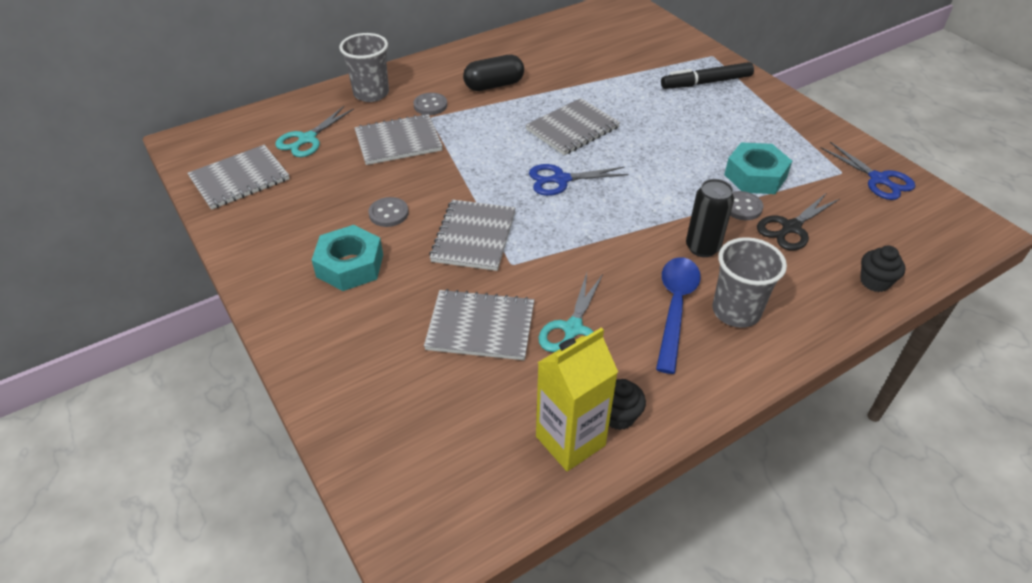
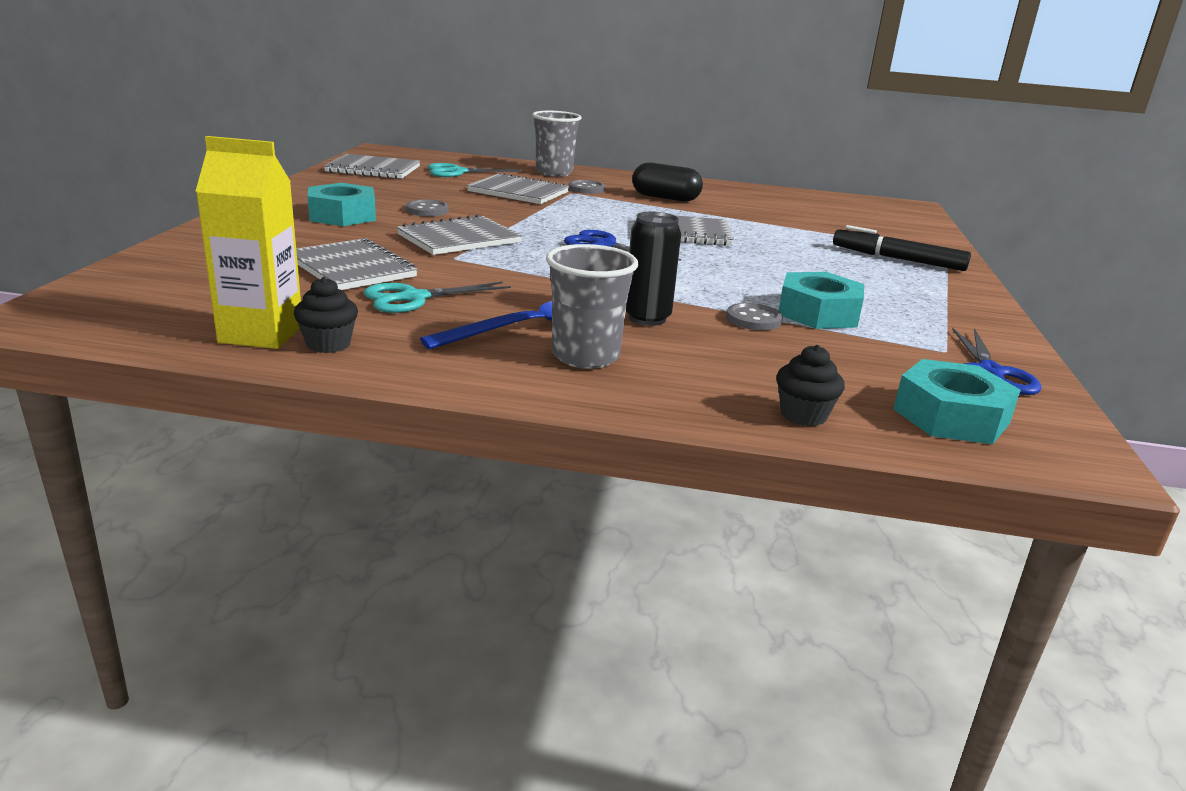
camera: 40 degrees right, 20 degrees down
(790, 228) = (781, 349): black scissors -> none
(913, 233) = (950, 416): none -> turquoise nut

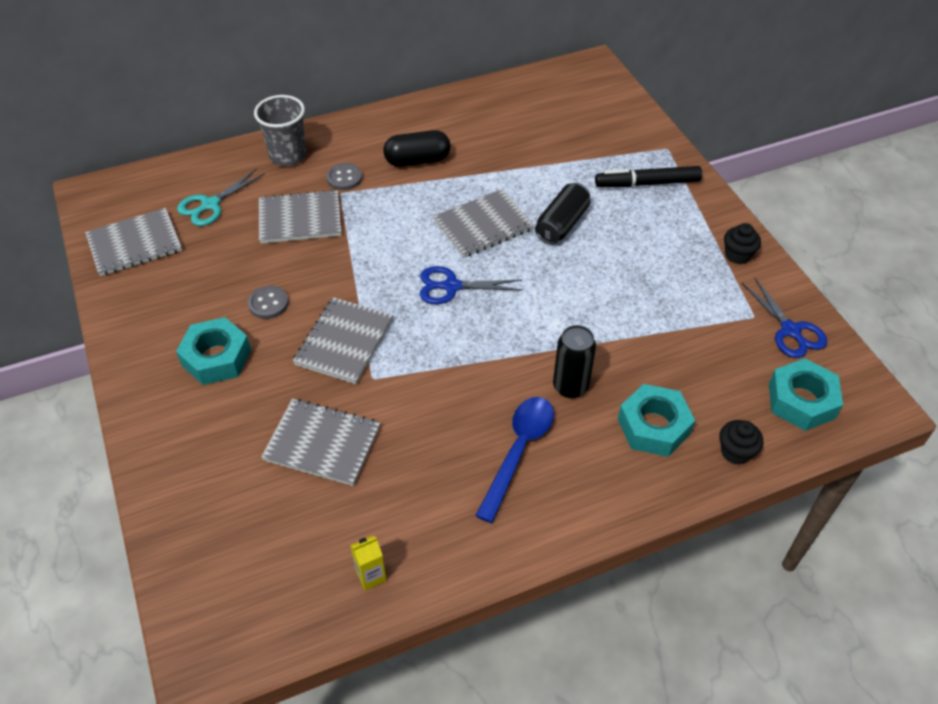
camera: 30 degrees left, 25 degrees up
(261, 334) = (371, 576): yellow carton -> yellow carton, size x0.49
(328, 344) = (424, 558): black cupcake -> black cupcake (737, 255)
(413, 298) = (410, 459): turquoise scissors -> none
(585, 356) = (578, 464): grey cup -> none
(753, 319) = (629, 344): grey button -> none
(768, 251) = (562, 224): none -> black can
(818, 313) = (657, 309): turquoise nut -> turquoise nut (653, 426)

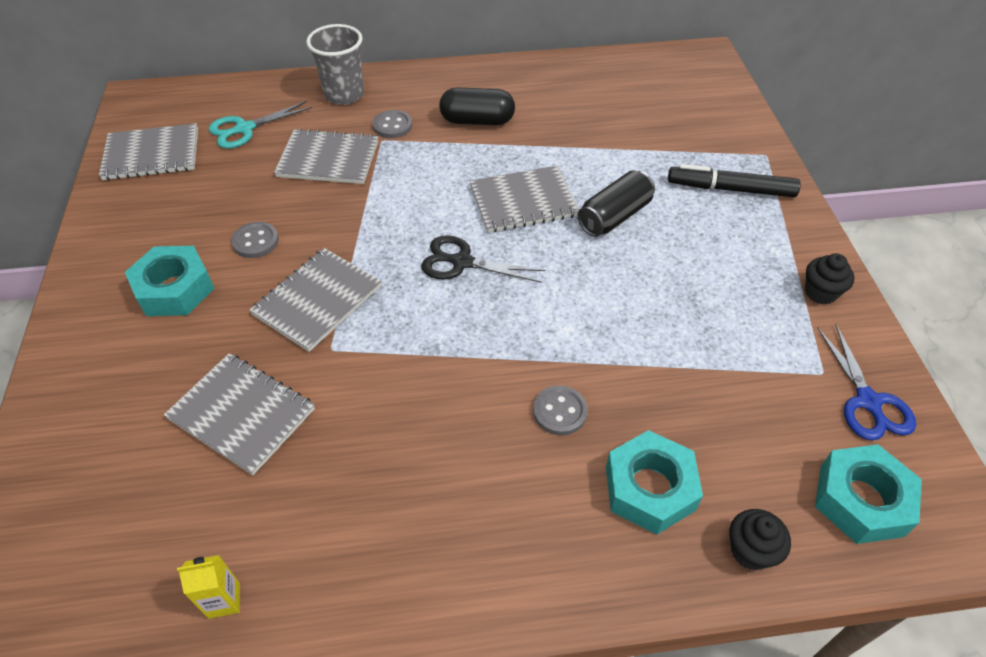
camera: 15 degrees right, 0 degrees up
(451, 286) = (461, 262): blue scissors -> black scissors
(518, 451) = (467, 480): blue spoon -> none
(570, 386) = (560, 411): black can -> grey button

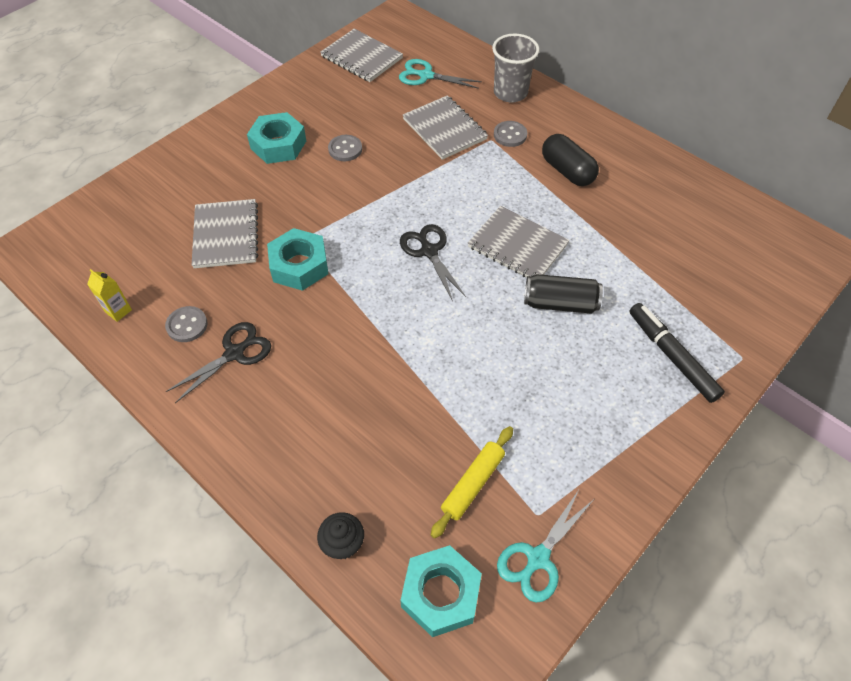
camera: 50 degrees right, 5 degrees up
(317, 300) = (330, 208): grey notebook -> none
(419, 506) = (235, 353): none -> black scissors
(560, 411) = (359, 378): grey button -> grey button (187, 325)
(649, 488) = (343, 460): turquoise nut -> turquoise nut (299, 265)
(757, 399) = (473, 484): none -> yellow rolling pin
(820, 292) = (621, 473): black cupcake -> none
(868, 402) = (537, 558): blue scissors -> turquoise scissors

